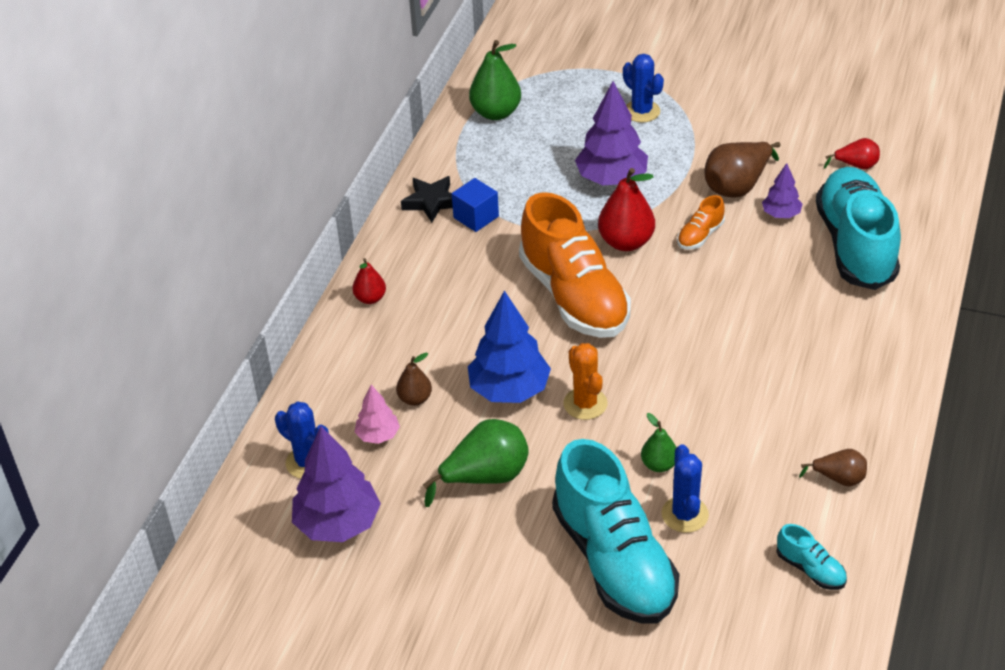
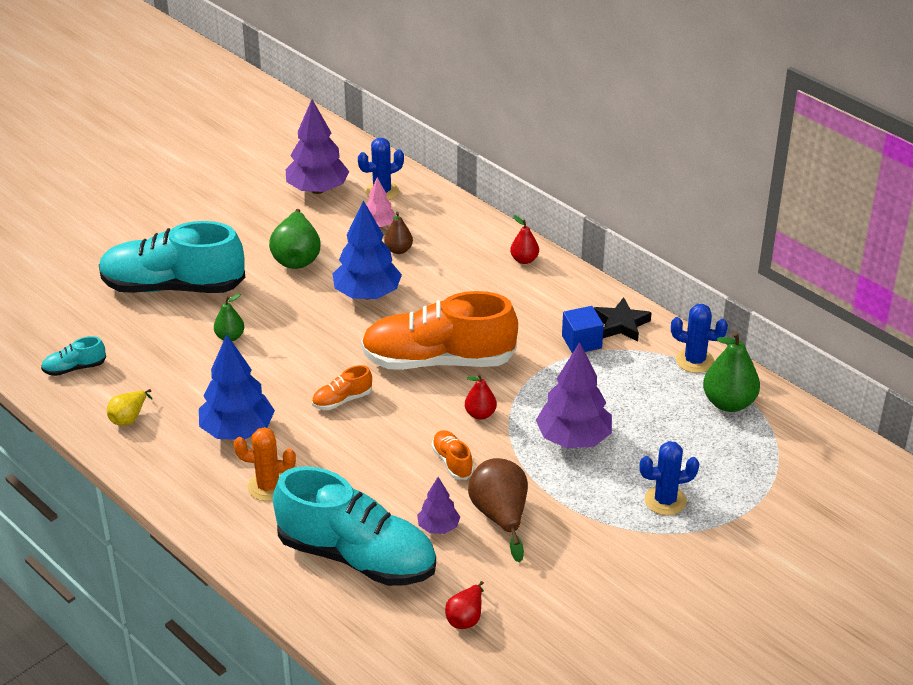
camera: 115 degrees right, 5 degrees down
(585, 404) = (320, 324): orange cactus -> orange cactus (268, 487)
(626, 242) = (480, 414): red pear -> red pear, size x0.57
(682, 337) = (342, 400): none -> orange shoe
(685, 514) = (176, 331): blue cactus -> blue cactus (694, 361)
(784, 388) = (237, 431): none -> blue tree
(838, 479) = (129, 418): brown pear -> yellow pear

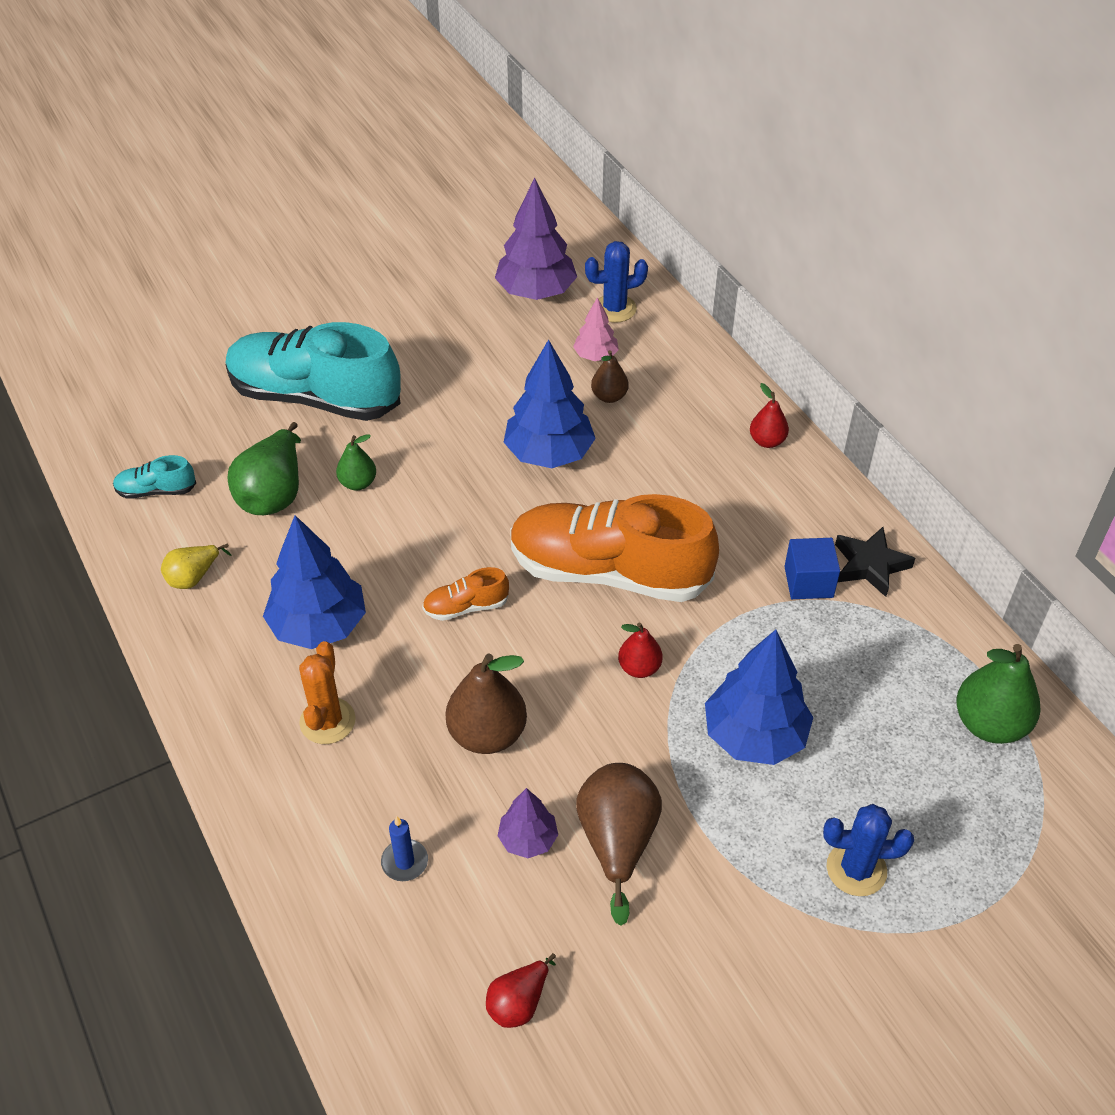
camera: 15 degrees right, 10 degrees up
(268, 487) = (327, 721): orange cactus -> orange cactus turned 75 degrees clockwise
(297, 257) = (479, 384): green pear -> green pear (274, 494)
(357, 557) = (404, 862): turquoise shoe -> blue candle
(387, 473) = (487, 734): none -> brown pear
(452, 462) = (579, 736): orange shoe -> none
(573, 439) = (754, 736): purple tree -> blue tree
(694, 361) = (958, 644): blue cactus -> none

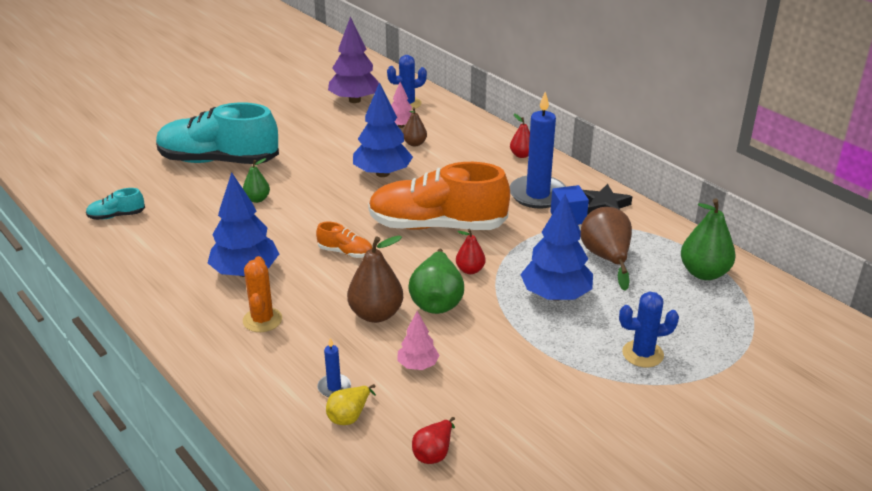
camera: 10 degrees left, 15 degrees down
(194, 577) = (151, 256): yellow pear -> yellow pear (349, 416)
(274, 494) = (200, 210): green pear -> green pear (437, 301)
(466, 607) = (345, 252): orange shoe -> orange shoe turned 135 degrees counterclockwise
(528, 839) = (418, 365): purple tree -> pink tree
(617, 842) = (479, 359): brown pear -> brown pear (606, 258)
(773, 528) = (537, 195): none -> blue candle

